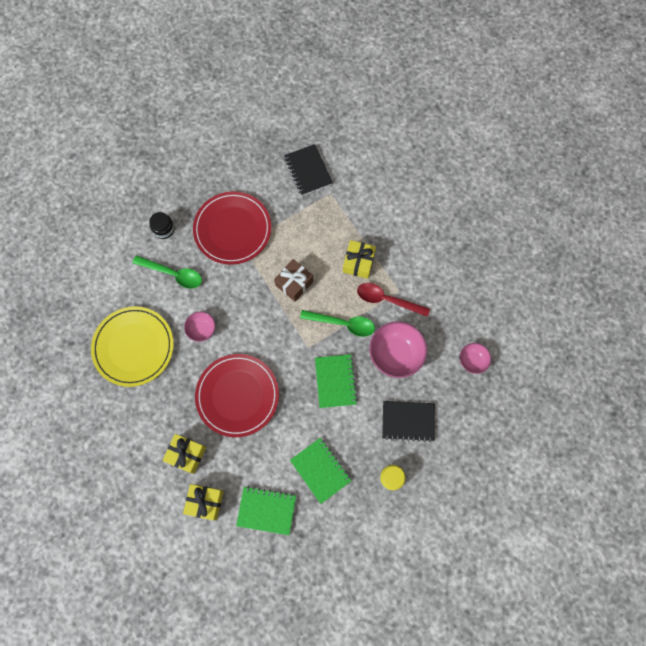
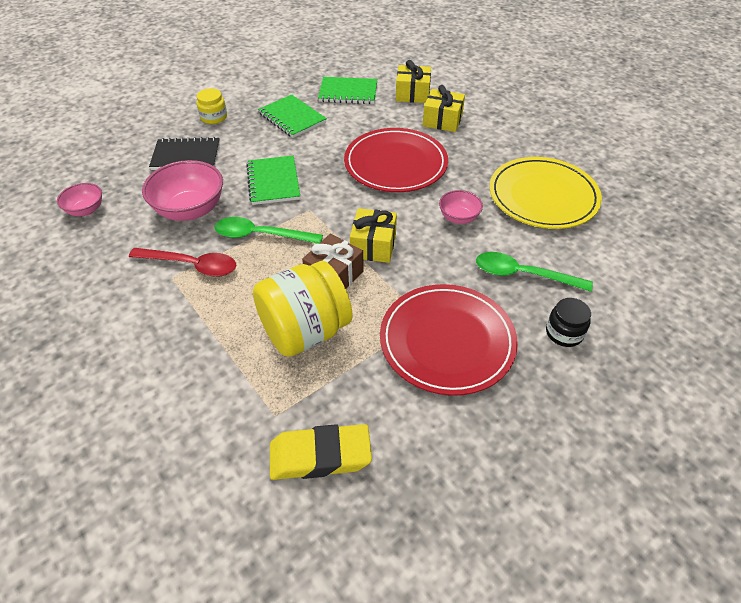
camera: 175 degrees right, 25 degrees down
(308, 171) = (320, 456): black notebook -> yellow eraser
(314, 242) = (305, 331): none -> yellow jar
(358, 263) = (231, 308): yellow gift -> yellow gift (373, 246)

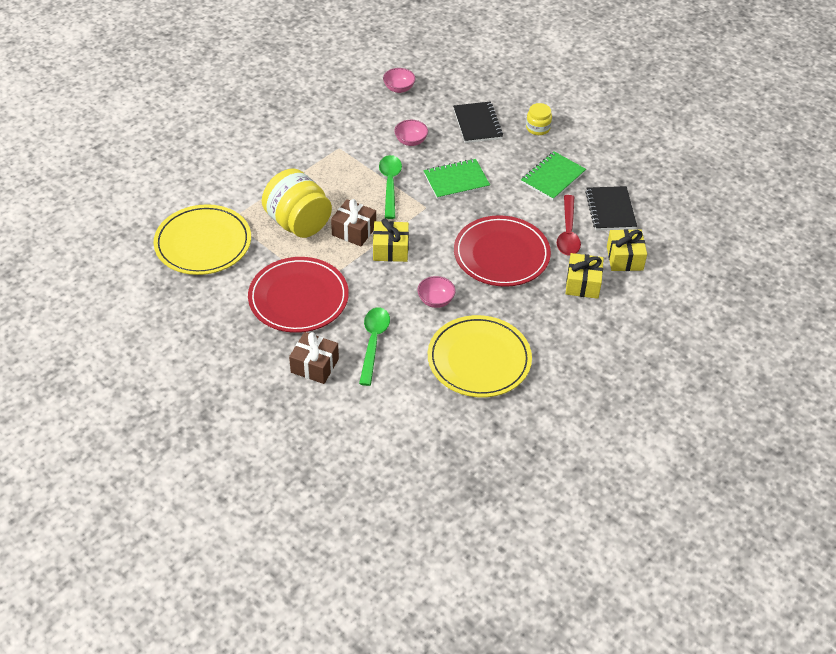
camera: 80 degrees right, 0 degrees up
(190, 210) = (411, 141): pink bowl -> pink bowl, size x0.55
(191, 265) = (352, 155): red spoon -> red spoon (568, 232)
(320, 456) = (203, 243): yellow eraser -> yellow plate
(348, 92) = (610, 210): green notebook -> black notebook
(564, 333) = (314, 366): black jar -> brown gift

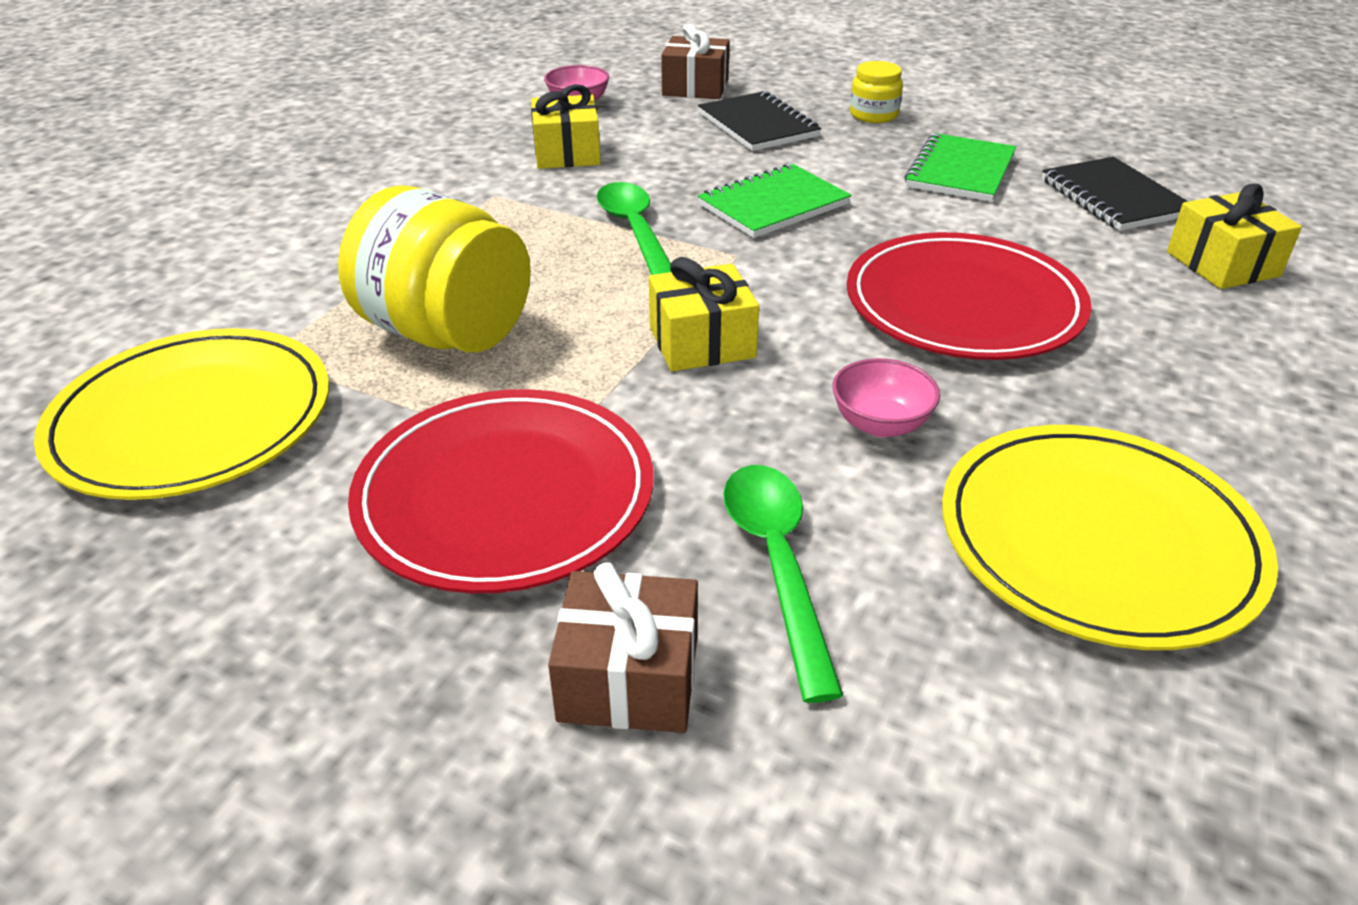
camera: 15 degrees left, 10 degrees down
(354, 231) = (593, 323): brown gift -> brown gift (695, 87)
(411, 141) = (642, 165): pink bowl -> none
(568, 232) = (1068, 244): red spoon -> none
(582, 284) = (1186, 323): yellow gift -> yellow gift (567, 153)

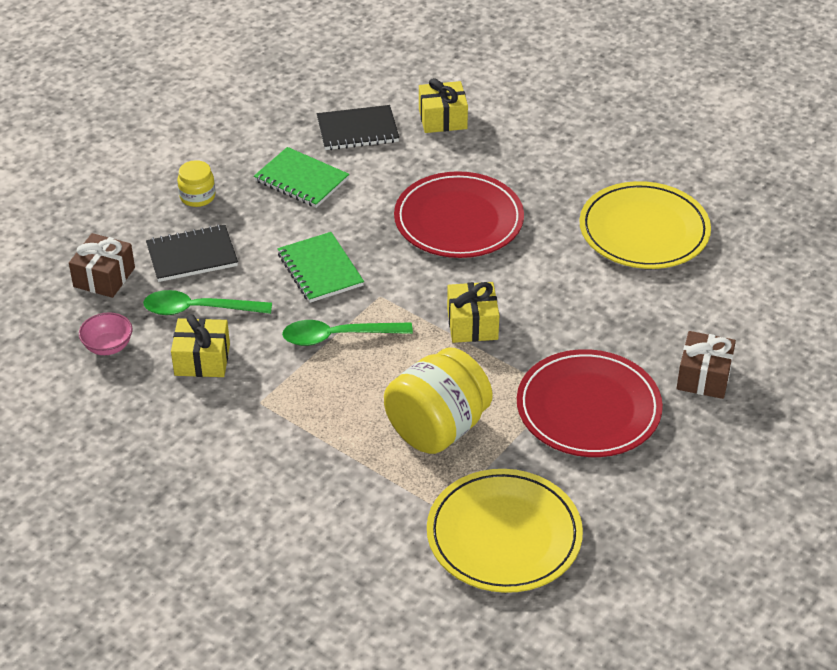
camera: 80 degrees left, 5 degrees up
(777, 565) = (646, 325): green spoon -> green spoon (198, 309)
(880, 424) = (556, 274): pink bowl -> none

